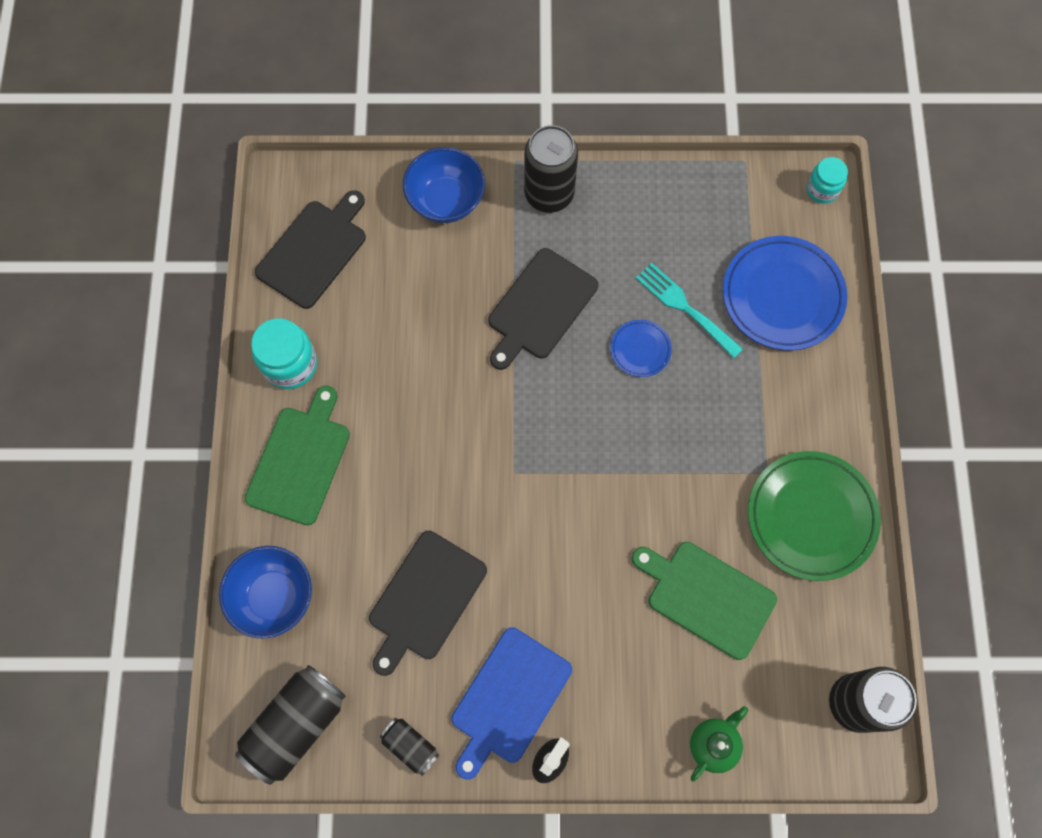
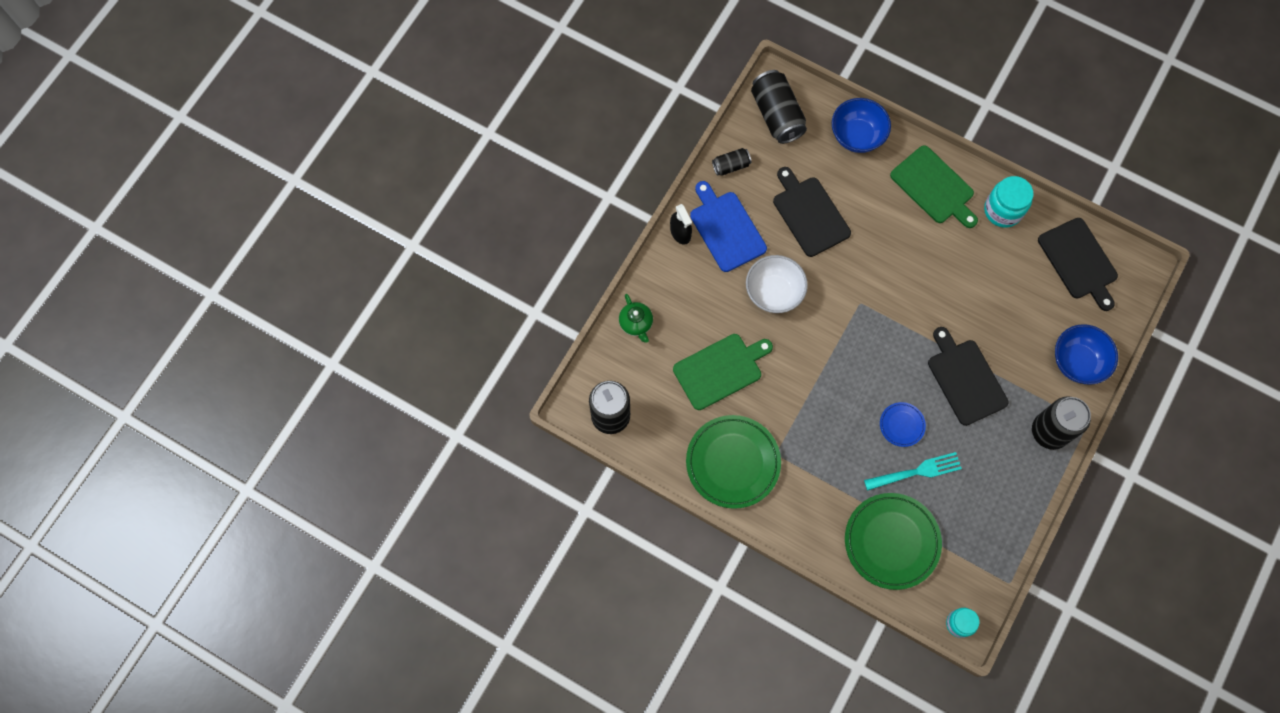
camera: 120 degrees right, 0 degrees up
(563, 586) = (773, 292): none -> white bowl
(782, 296) = (891, 542): blue plate -> green plate

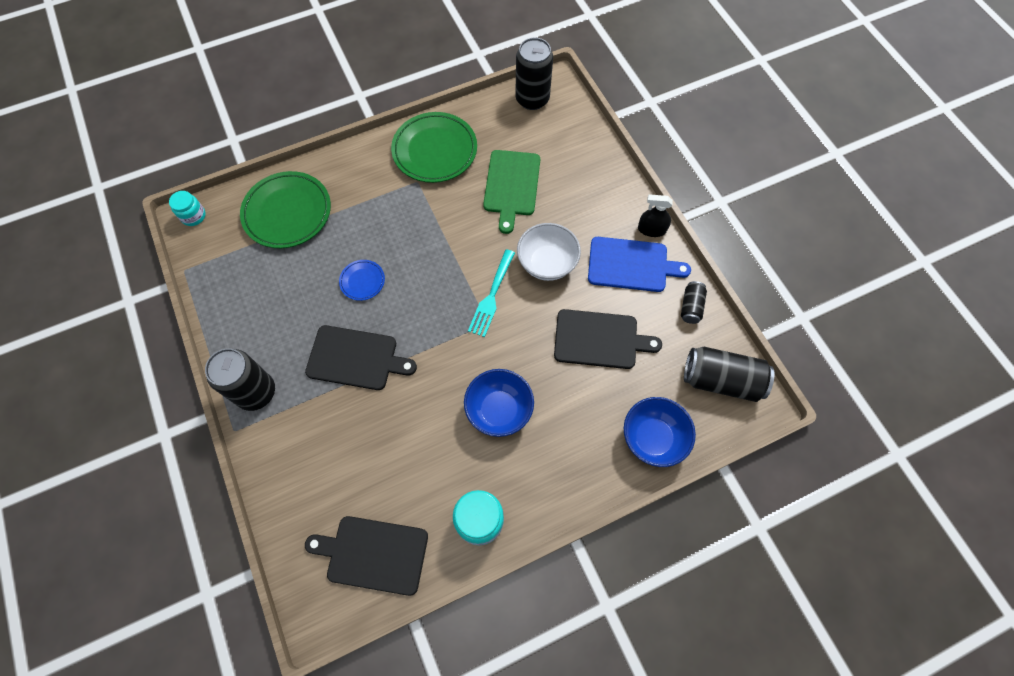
camera: 125 degrees right, 5 degrees down
(636, 323) = (593, 154): green teapot -> none
(916, 472) = (319, 265): turquoise fork -> turquoise fork (492, 295)
(934, 187) = (550, 471): green cutting board -> none
(1077, 362) = (288, 468): blue bowl -> blue bowl (499, 410)

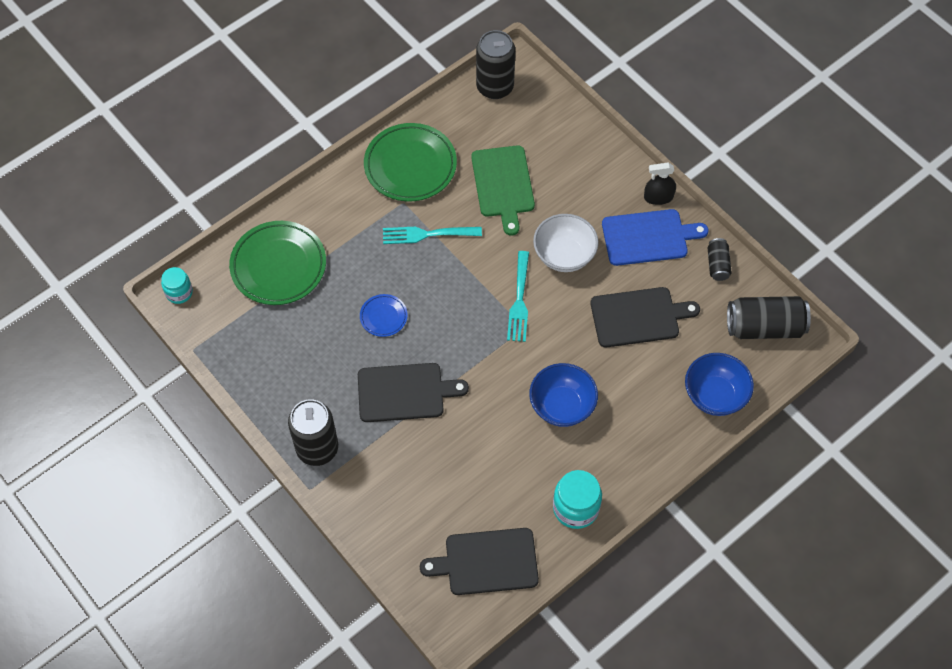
camera: 15 degrees left, 5 degrees down
(429, 215) = (428, 234): none -> turquoise fork

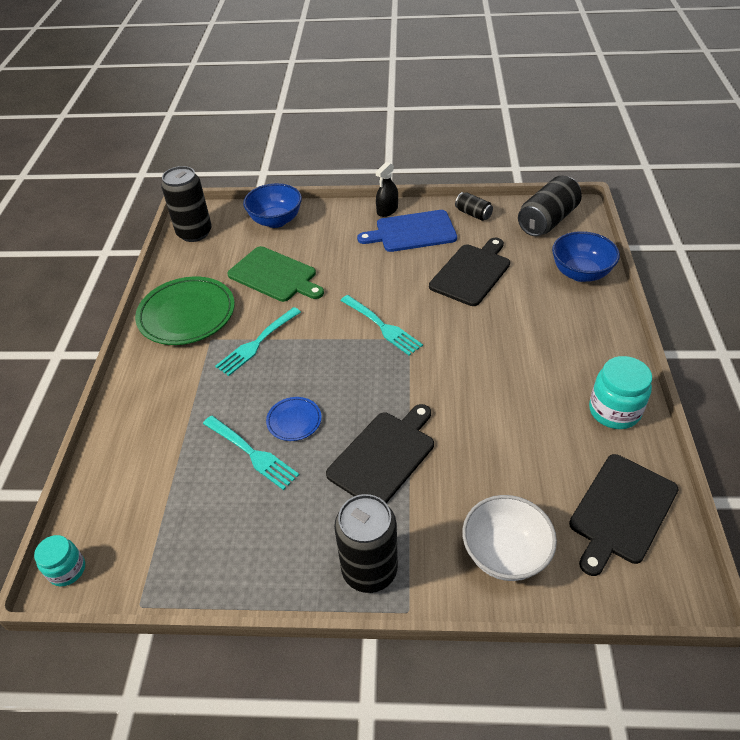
camera: 45 degrees left, 15 degrees down
(278, 266) = (151, 464): green plate -> none
(336, 314) = (251, 453): none -> turquoise fork
(562, 406) = (505, 360): blue bowl -> blue bowl (276, 221)
(564, 255) = (374, 279): white bowl -> white bowl (505, 553)
(648, 237) = (412, 232): blue cutting board -> blue cutting board turned 135 degrees counterclockwise

